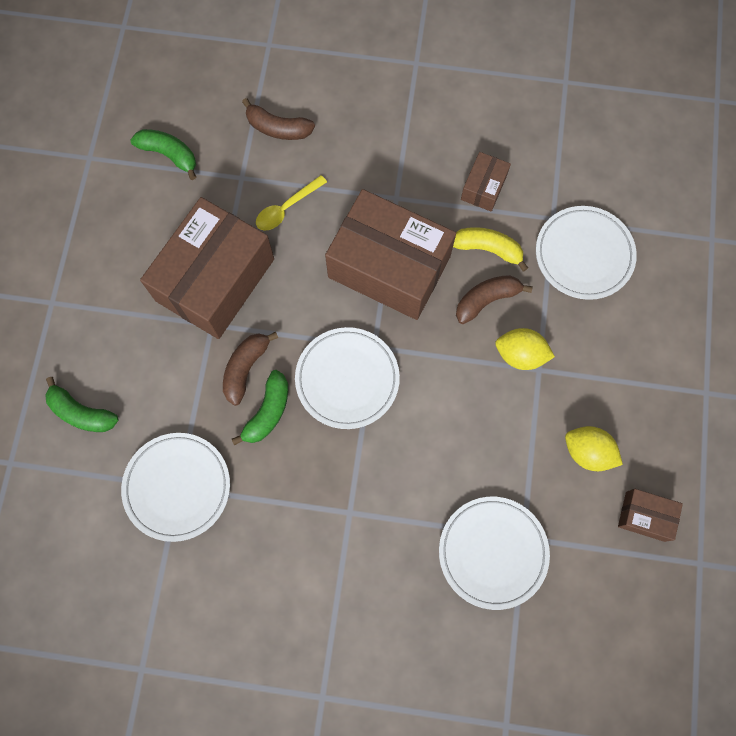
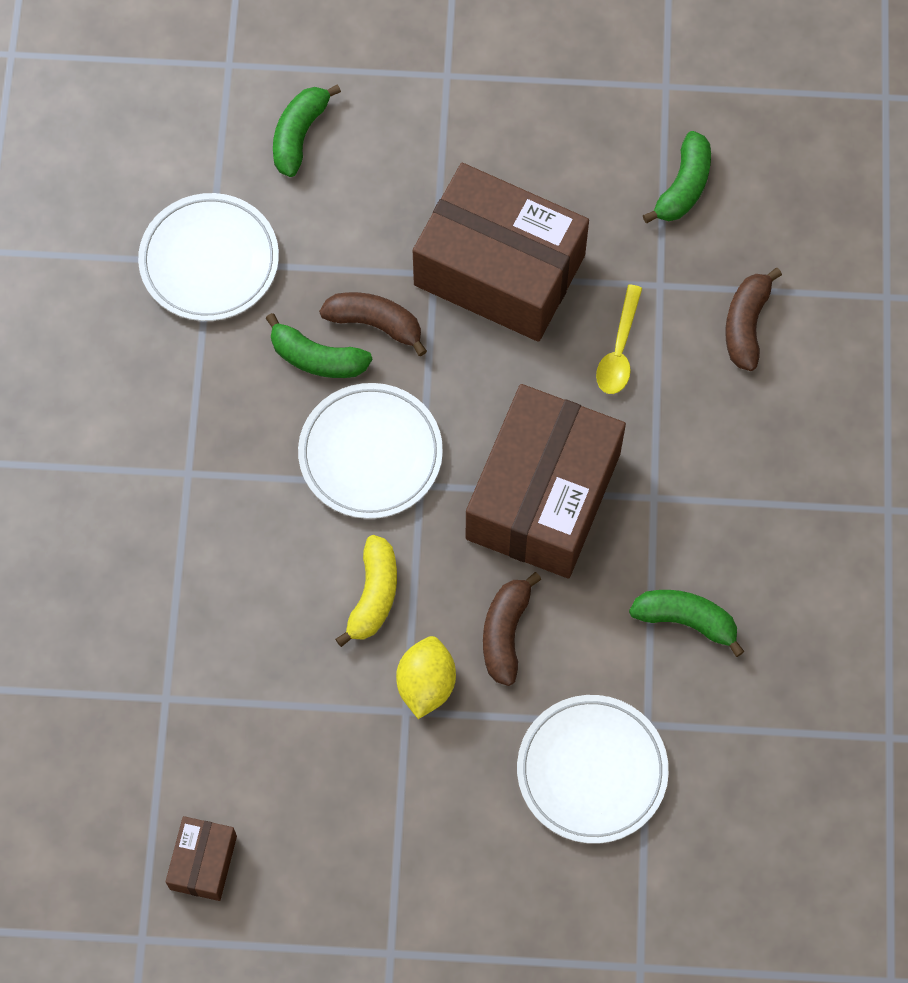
camera: 85 degrees right, 5 degrees down
(286, 208) = (619, 350): yellow spoon -> yellow spoon turned 120 degrees counterclockwise
(483, 187) = (686, 620): brown box -> green banana
(486, 300) = (505, 633): brown banana -> brown banana turned 135 degrees counterclockwise
(487, 249) = (586, 631): yellow banana -> yellow banana (373, 595)
(492, 552) = (144, 658): white plate -> none
(587, 452) = (289, 782): yellow lemon -> none

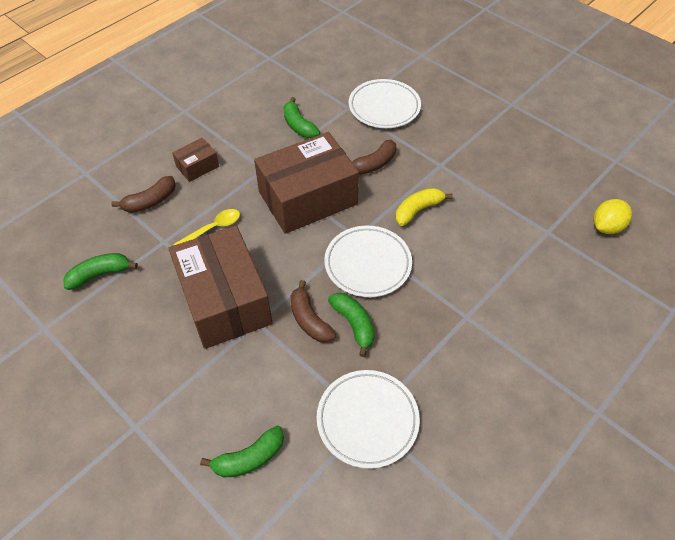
camera: 140 degrees left, 15 degrees down
(203, 862) = (570, 168): brown box -> brown box (197, 166)
(426, 684) = (424, 168): yellow lemon -> yellow lemon (606, 227)

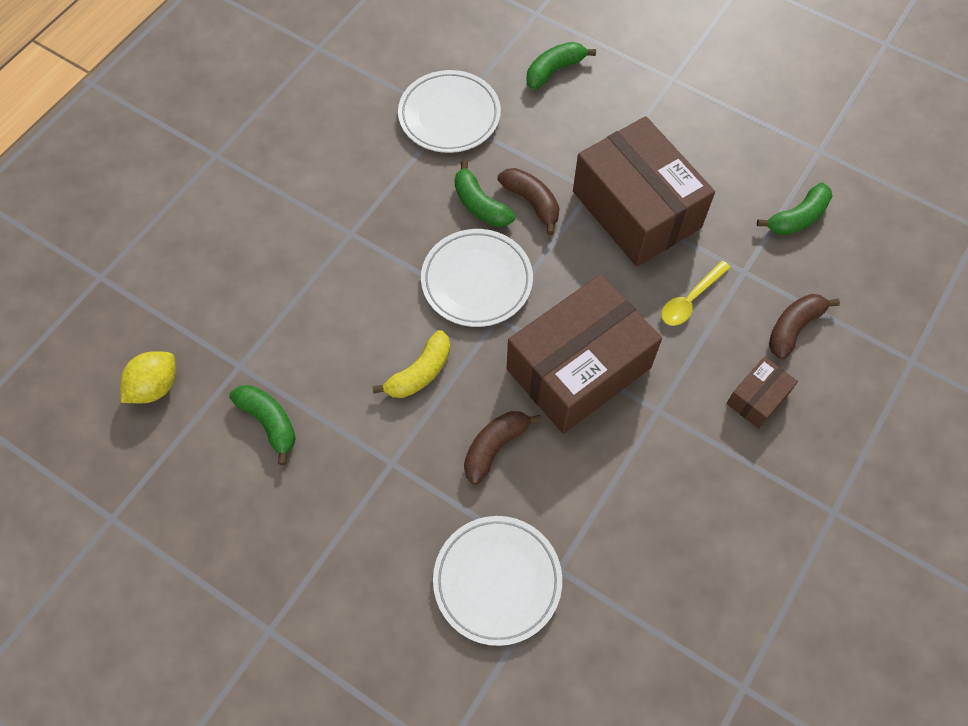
camera: 170 degrees right, 10 degrees up
(299, 126) = (632, 509): green banana -> green banana (269, 422)

